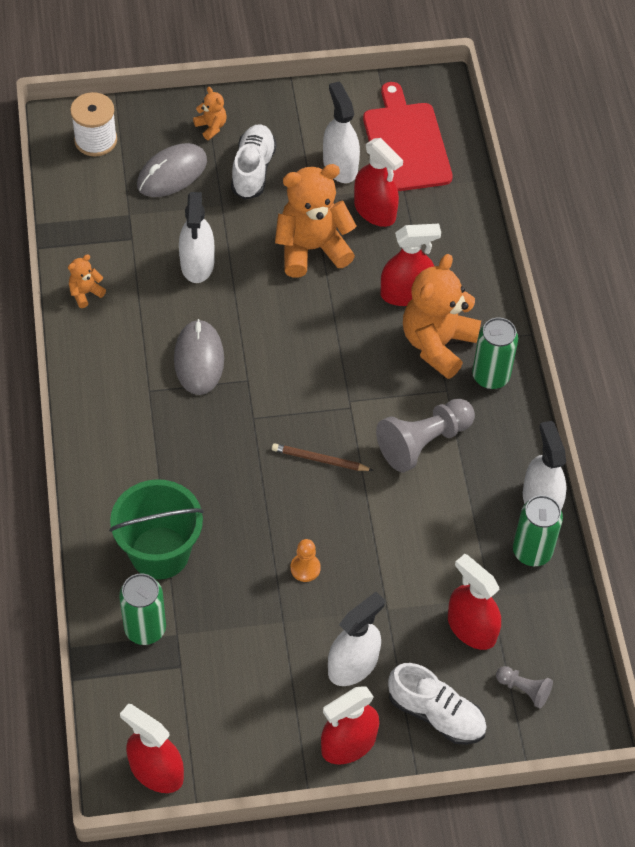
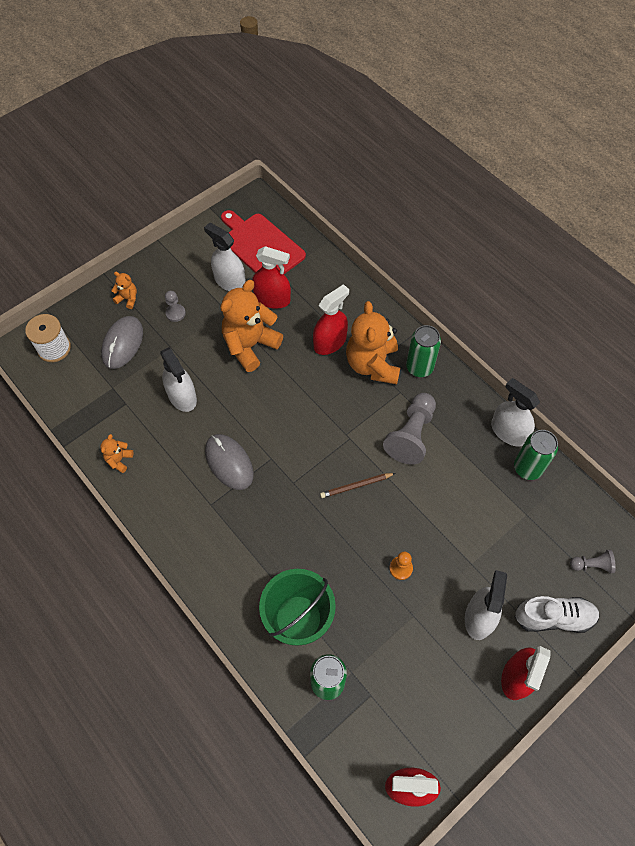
camera: 30 degrees left, 5 degrees up
(253, 170) = (175, 313): white shoe -> grey pawn
(471, 628) = (531, 543): red spray bottle -> none

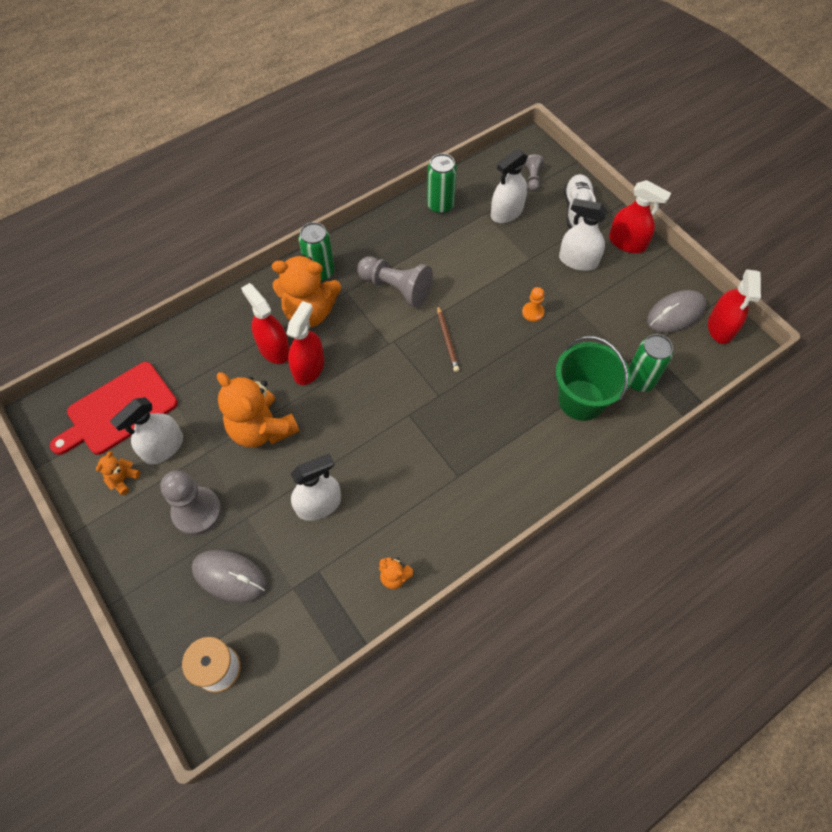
camera: 85 degrees left, 0 degrees up
(128, 299) = (159, 572): orange teddy bear -> orange teddy bear (123, 479)
(175, 313) = (197, 511): grey pawn -> grey pawn, size x1.95
(229, 463) = (410, 456): grey mouse -> grey mouse (675, 314)
(272, 299) = (201, 402): red spray bottle -> red spray bottle (309, 368)
(508, 432) = (402, 213): white spray bottle -> white spray bottle (506, 212)

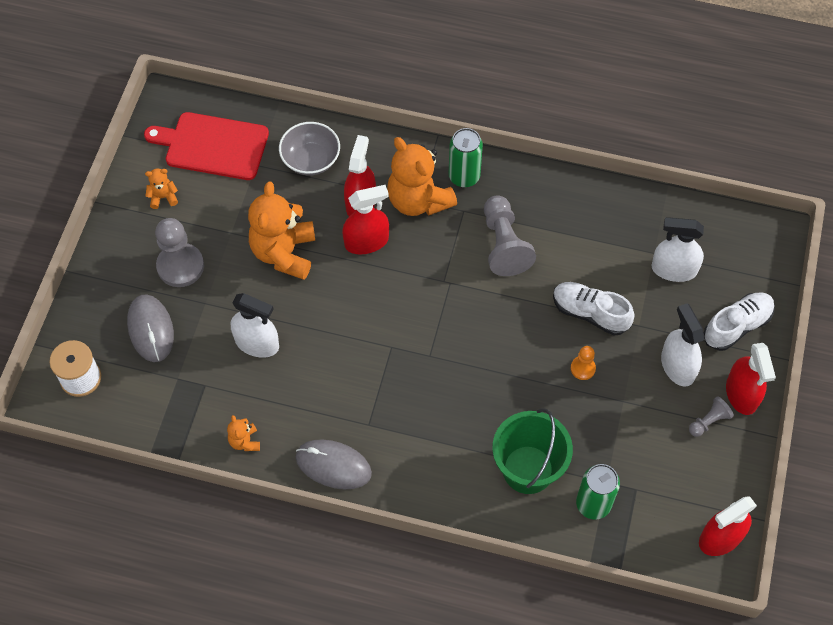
camera: 50 degrees right, 0 degrees up
(163, 447) = (210, 201): white spray bottle -> none
(204, 354) = (311, 160): none -> grey bowl
(440, 205) = (626, 211): green can -> none
(447, 340) = (489, 322): brown pencil -> none
(495, 278) = (590, 313): none -> white shoe
(532, 178) = (737, 262): grey pawn -> grey pawn (709, 421)
(675, 314) = (698, 489): grey mouse -> grey mouse (333, 465)

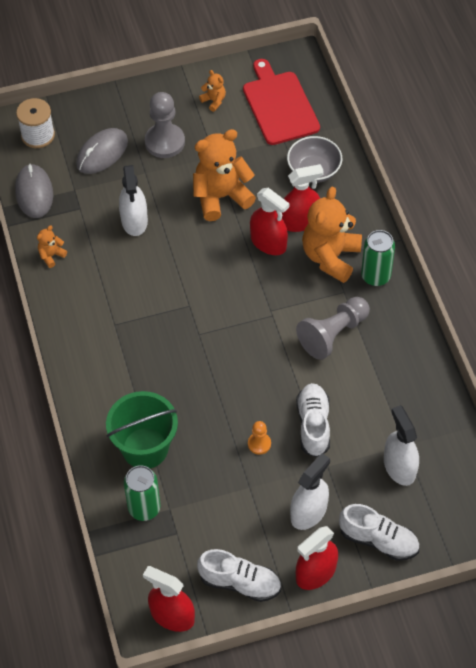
camera: 60 degrees right, 5 degrees down
(333, 465) = (67, 319): grey mouse -> grey mouse (34, 193)
(709, 421) = (273, 559): grey pawn -> none
(717, 462) = (240, 582): none -> white shoe

